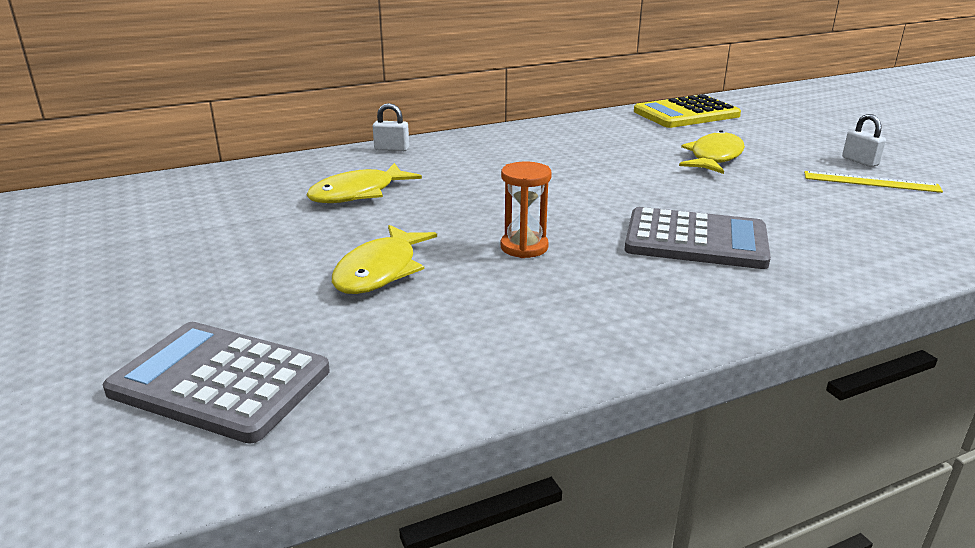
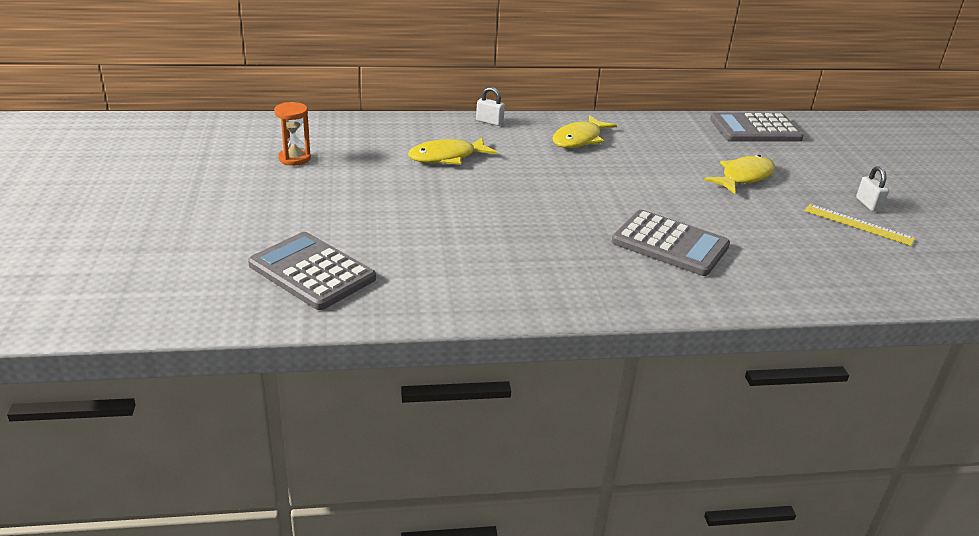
camera: 15 degrees right, 5 degrees up
(380, 271) = (434, 221): yellow fish -> yellow fish (579, 139)
(524, 247) = (541, 224): orange hourglass -> orange hourglass (294, 158)
(686, 114) = (755, 129): yellow calculator -> grey calculator

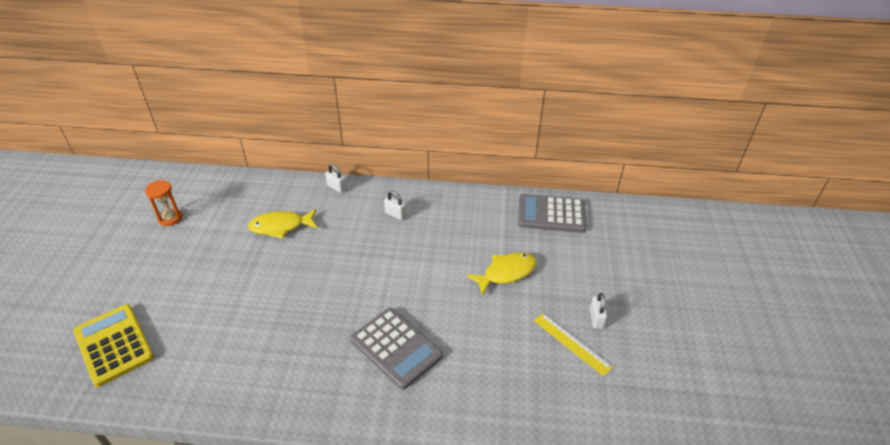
camera: 15 degrees right, 10 degrees up
(312, 272) = (114, 345): grey calculator -> yellow calculator
(579, 139) = (395, 214): yellow fish -> white padlock

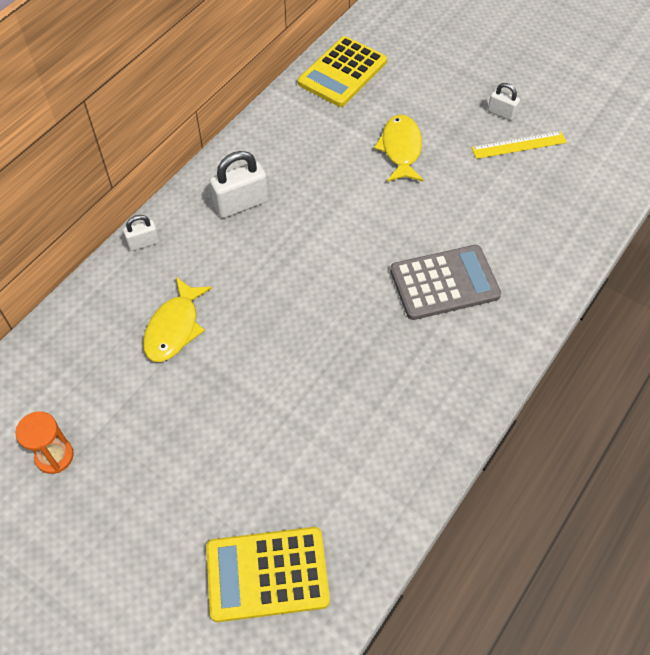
camera: 60 degrees left, 15 degrees up
(395, 214) = (241, 204): white padlock -> white padlock, size x1.76
(551, 214) = (342, 72): grey calculator -> yellow calculator

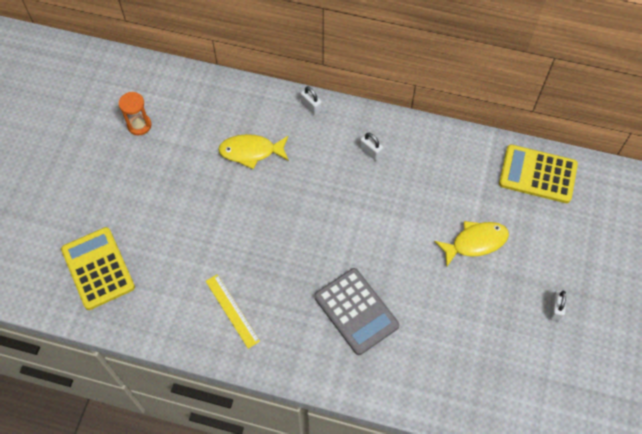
camera: 70 degrees right, 5 degrees up
(241, 204) = (370, 152): white padlock -> white padlock, size x0.57
(519, 145) = (524, 332): yellow ruler -> yellow ruler (232, 310)

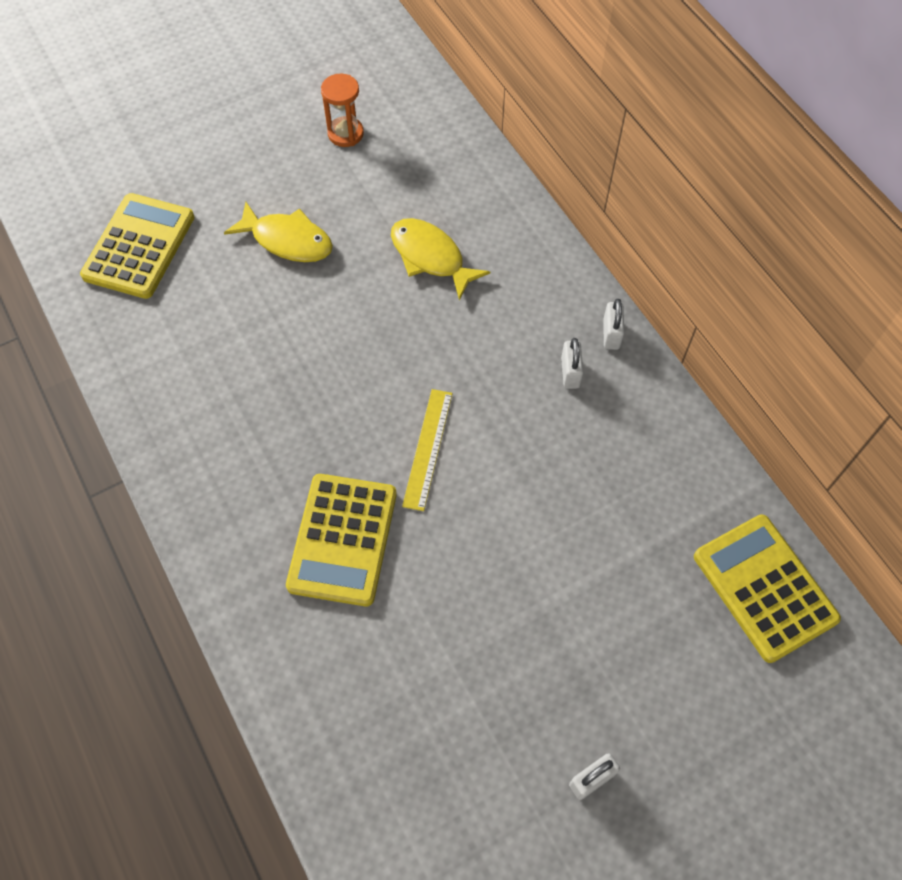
camera: 45 degrees right, 0 degrees up
(232, 310) = (214, 411): yellow ruler -> yellow ruler (428, 448)
(311, 107) = (557, 262): white padlock -> white padlock (611, 334)
(356, 311) = (343, 539): grey calculator -> yellow calculator
(475, 242) = (580, 595): yellow fish -> yellow fish (288, 240)

